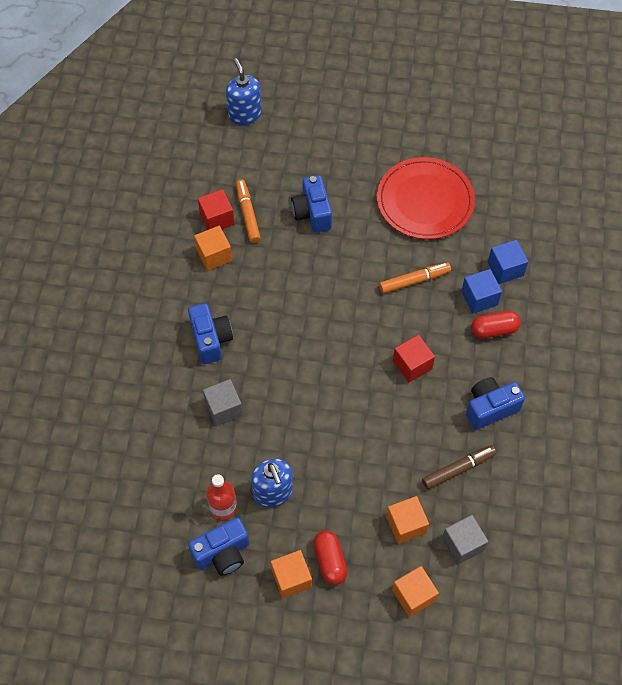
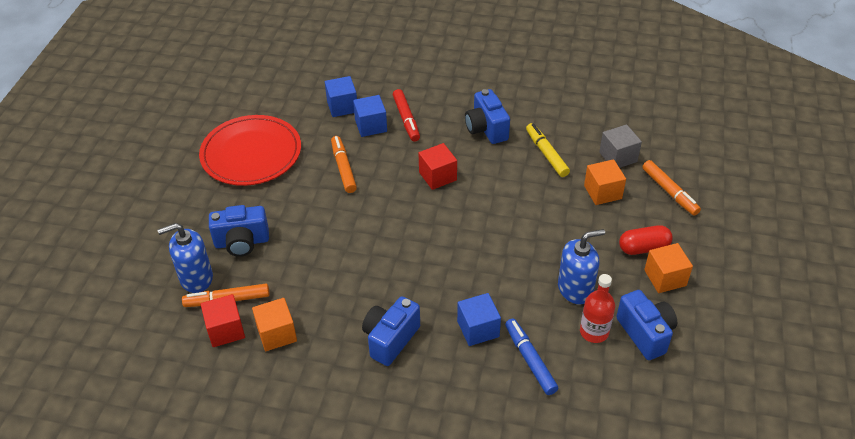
camera: 85 degrees left, 15 degrees down
(191, 452) = (530, 360): none -> blue marker
(211, 340) = (390, 339): blue camera -> blue camera turned 45 degrees counterclockwise
(224, 408) = (478, 329): grey cube -> blue cube
(245, 114) = (80, 299): blue soap dispenser -> blue soap dispenser (196, 278)
(413, 595) = (669, 192): orange cube -> orange marker
(458, 469) = (546, 154): brown marker -> yellow marker
(494, 330) = (406, 119): red capsule -> red marker

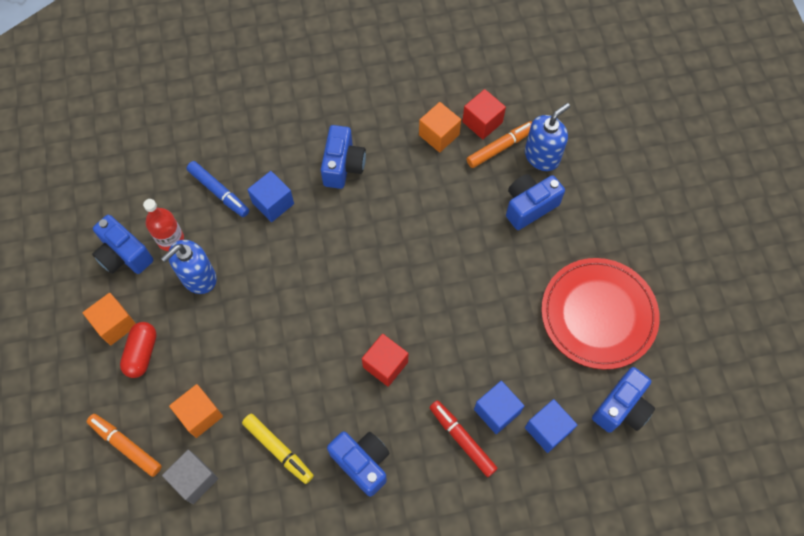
camera: 155 degrees right, 20 degrees up
(282, 101) = (621, 408): none -> blue camera
(343, 168) = (490, 335): orange marker -> none
(643, 248) = (142, 353): red capsule -> red capsule turned 45 degrees counterclockwise

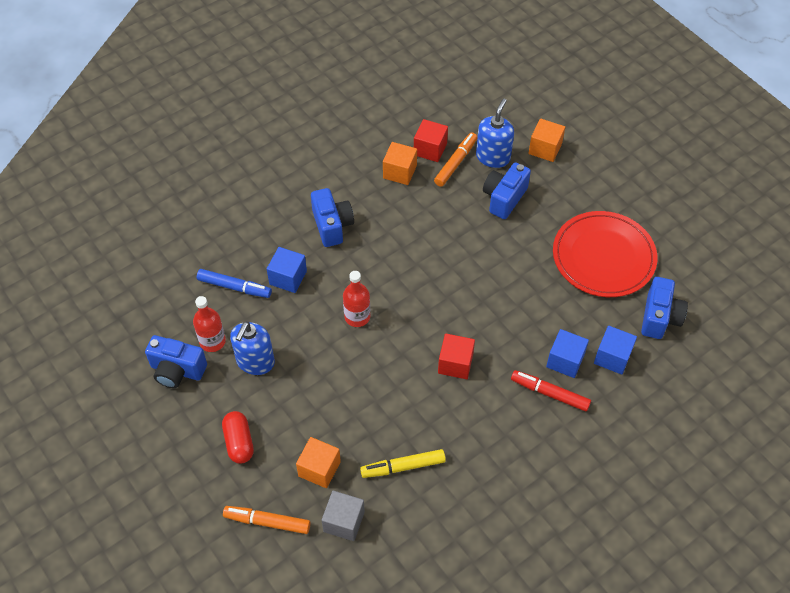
camera: 25 degrees left, 10 degrees down
(115, 324) = (201, 429): orange cube -> orange cube (545, 149)
(278, 449) = (403, 466): yellow marker -> yellow marker turned 150 degrees clockwise
(317, 273) = (357, 317): none -> red bottle
(362, 463) = (479, 446): blue camera -> none

